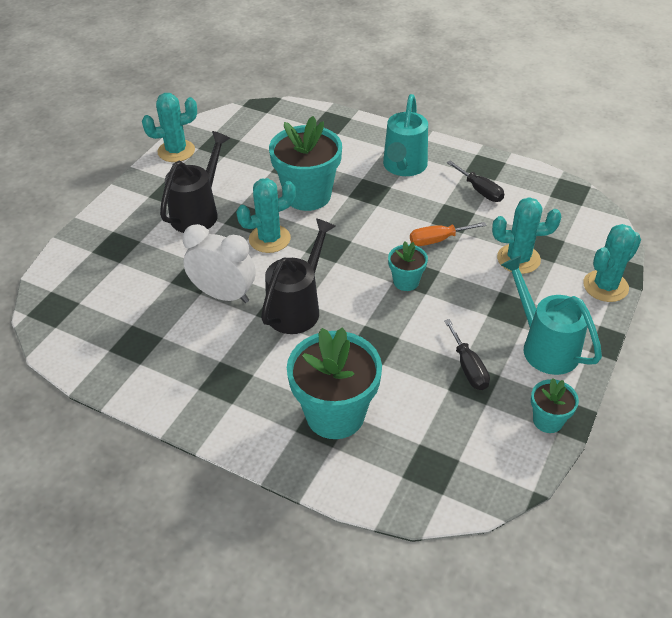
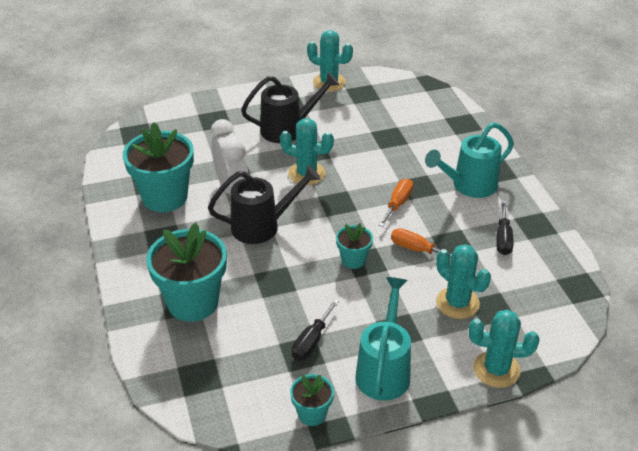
camera: 45 degrees right, 5 degrees down
(307, 195) = (371, 162): turquoise flower pot -> turquoise flower pot (165, 197)
(374, 215) = (398, 204): none -> orange screwdriver

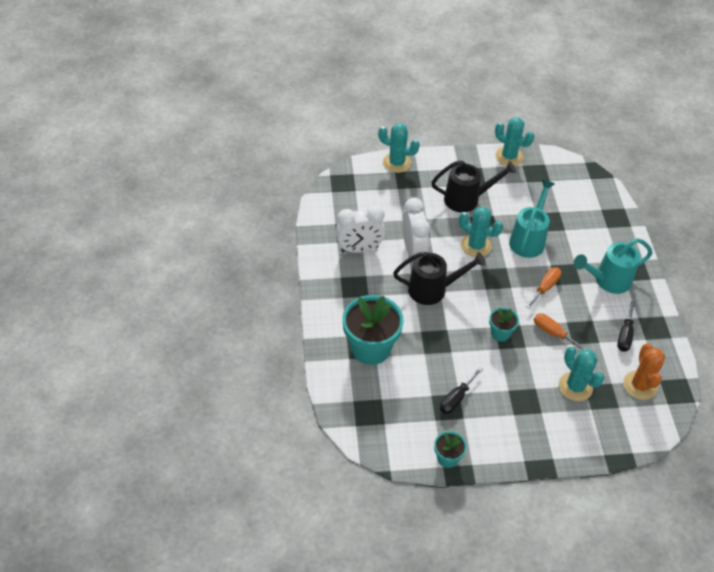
camera: 10 degrees right, 10 degrees up
(165, 197) = (359, 249): turquoise flower pot -> white clock
(384, 370) = (507, 433): turquoise watering can -> turquoise watering can (528, 239)
(496, 369) = (593, 449): turquoise cactus -> turquoise cactus (396, 163)
(534, 289) = (640, 385): none -> orange cactus

